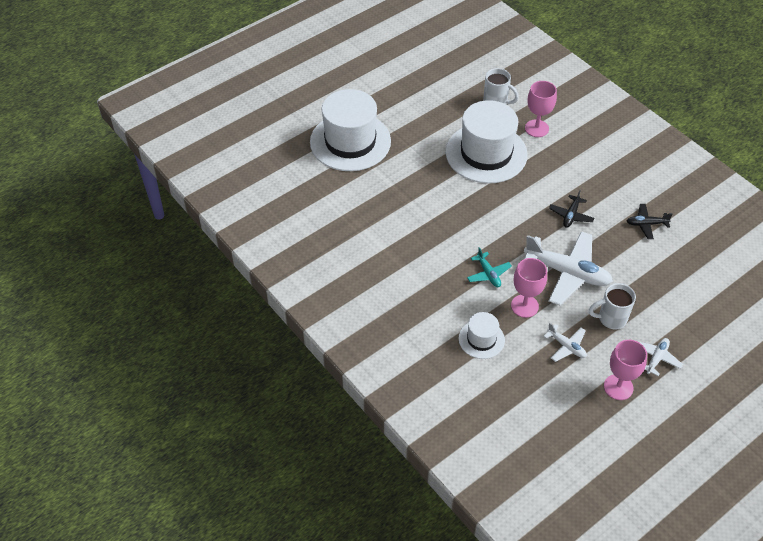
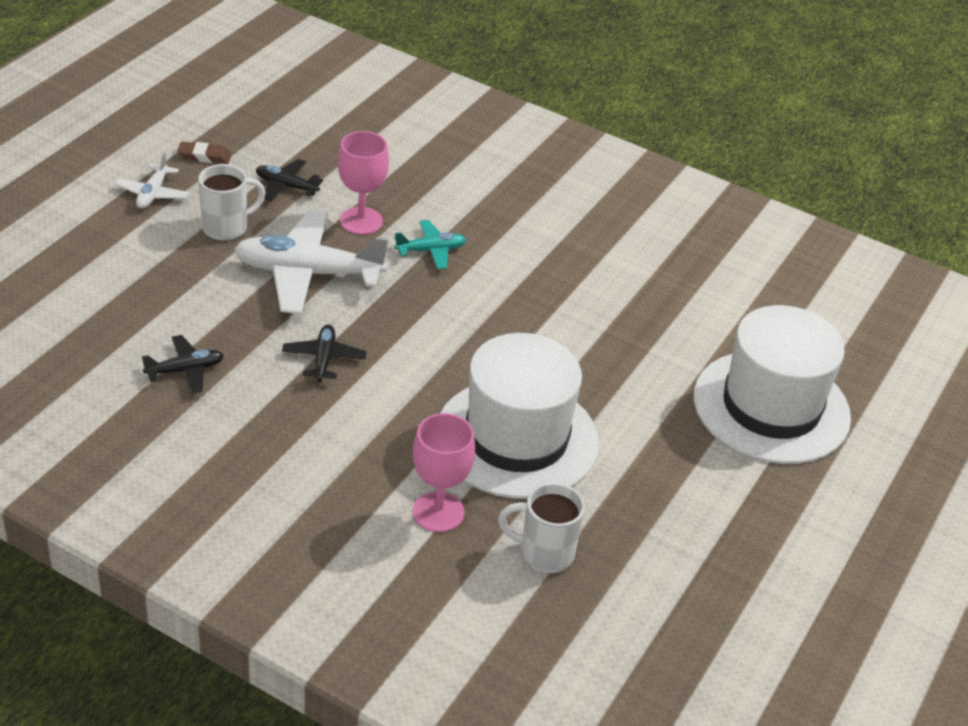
camera: 155 degrees right, 10 degrees down
(481, 339) = (408, 175): white hat -> none
(488, 274) = (430, 250): turquoise plane -> turquoise plane turned 120 degrees clockwise
(566, 346) = (286, 186): white plane -> black plane
(618, 387) = (204, 156): pink goblet -> brown eraser

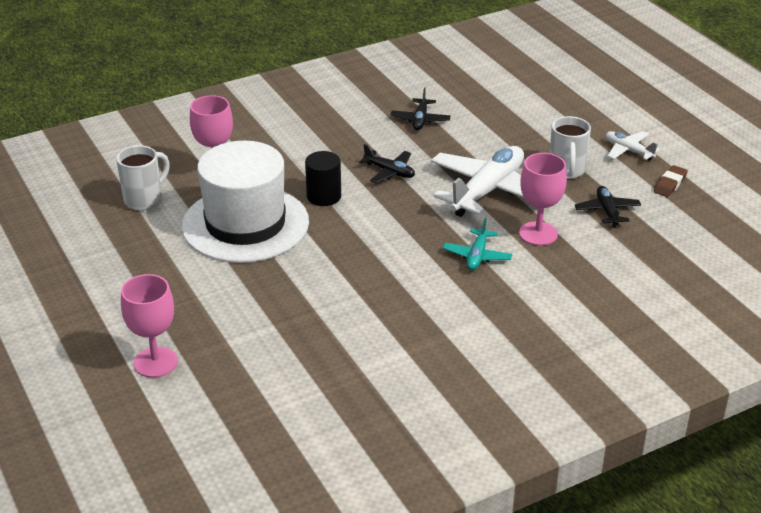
camera: 125 degrees right, 5 degrees down
(286, 186) = (607, 211): black plane -> black plane turned 60 degrees counterclockwise
(414, 395) = (324, 196): none -> black cylinder
(771, 407) = (155, 362): white hat -> pink goblet

